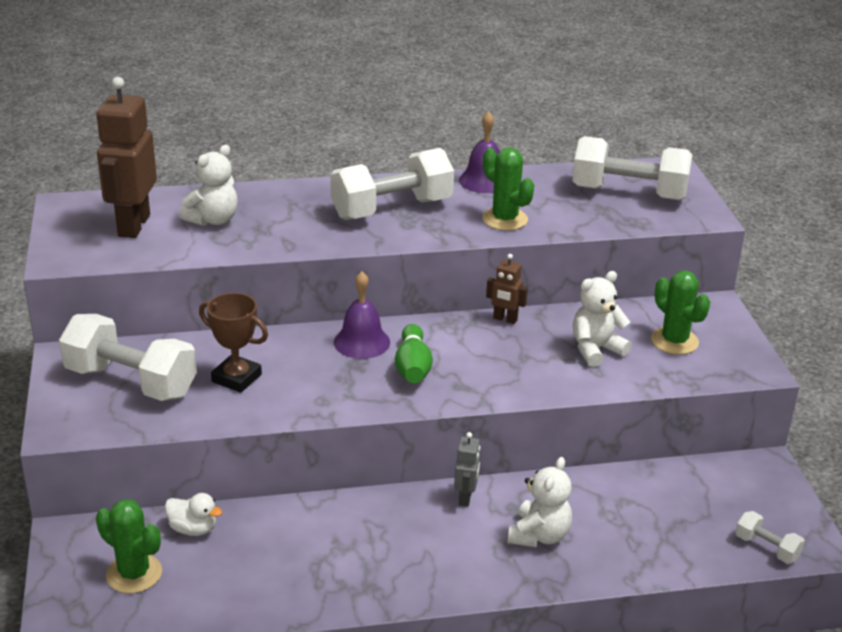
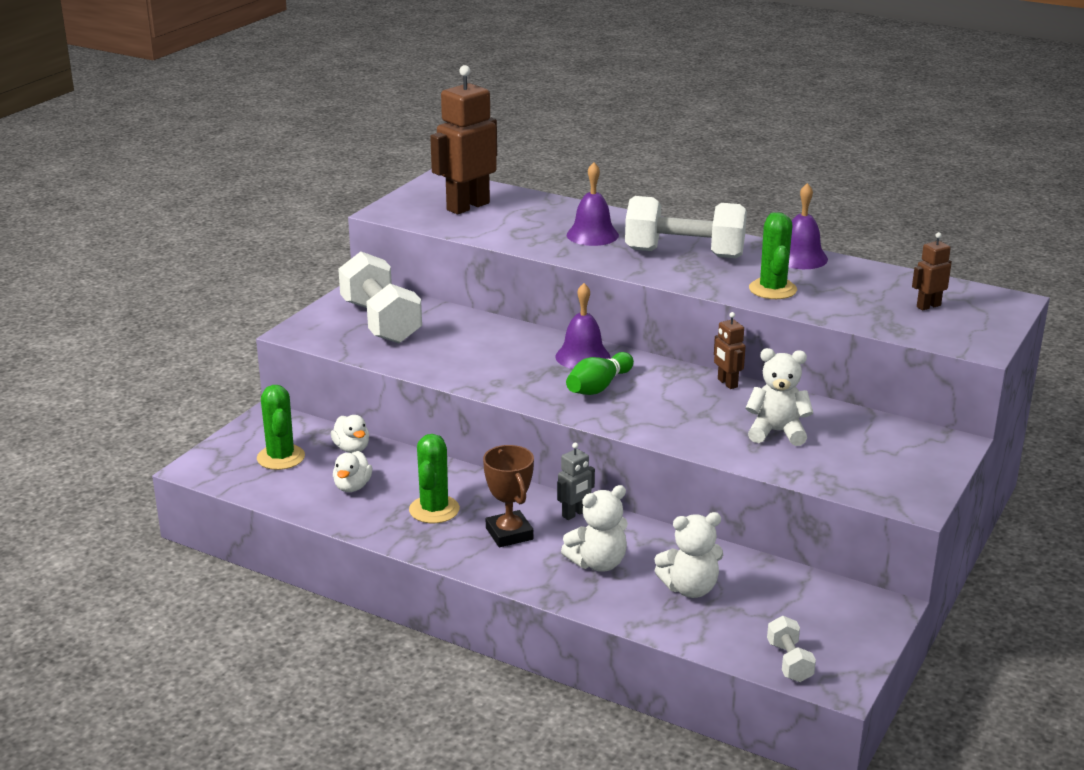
camera: 40 degrees right, 5 degrees down
(213, 220) = (530, 220): white teddy bear -> white teddy bear (690, 588)
(236, 378) = (456, 346): brown trophy -> brown trophy (509, 534)
(244, 570) = (352, 487): none -> white duck
(290, 217) = (592, 235): none -> purple bell
(629, 193) = (928, 306): white dumbbell -> brown robot
(674, 341) = (863, 453): green cactus -> green cactus (434, 510)

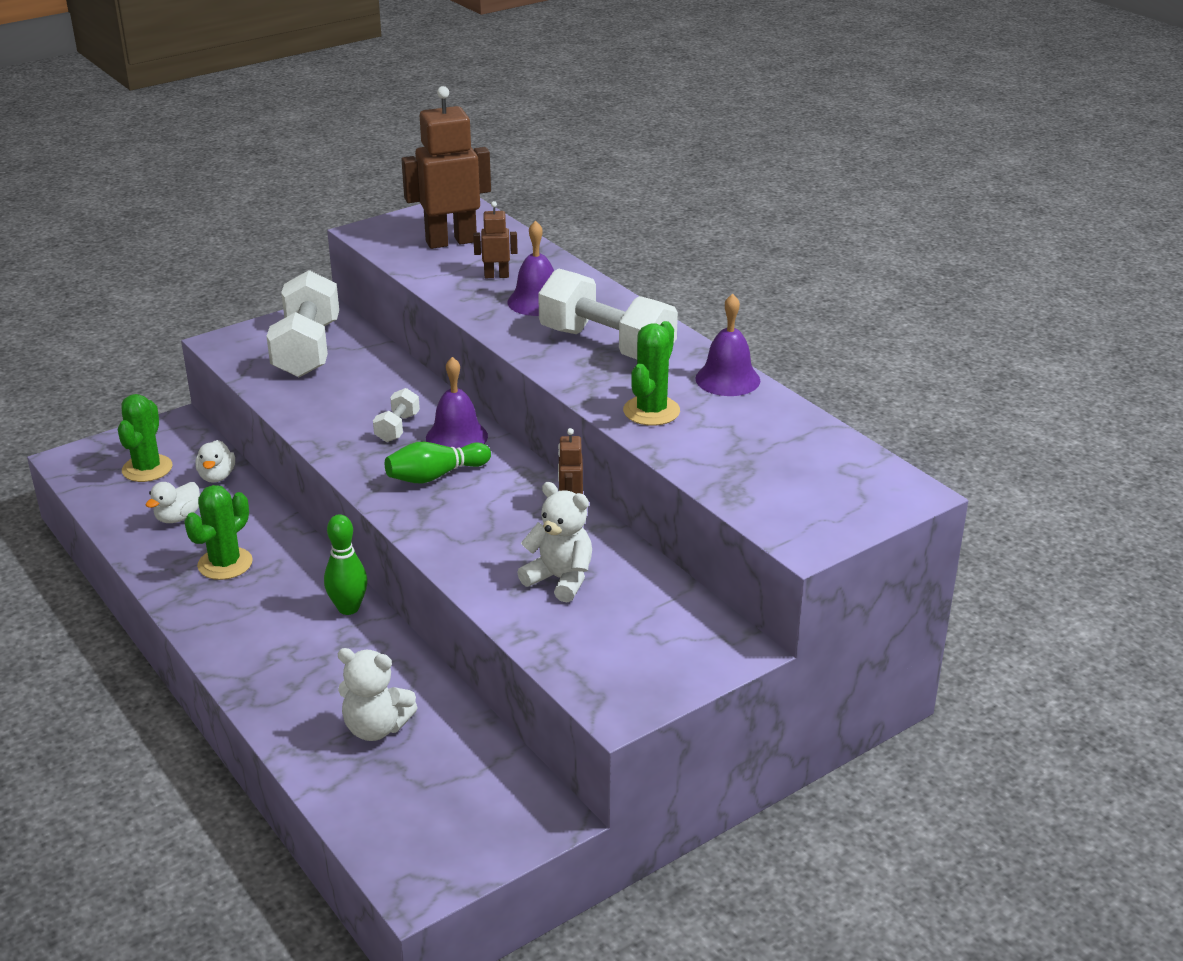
camera: 25 degrees right, 5 degrees up
(509, 534) = (267, 611): brown trophy -> none
(574, 514) = (348, 608): grey robot -> green bowling pin
(598, 563) = (316, 670): white teddy bear -> none
(789, 662) = (390, 845): white dumbbell -> white dumbbell (397, 427)
(928, 306) = (803, 475): brown robot -> brown robot (496, 276)

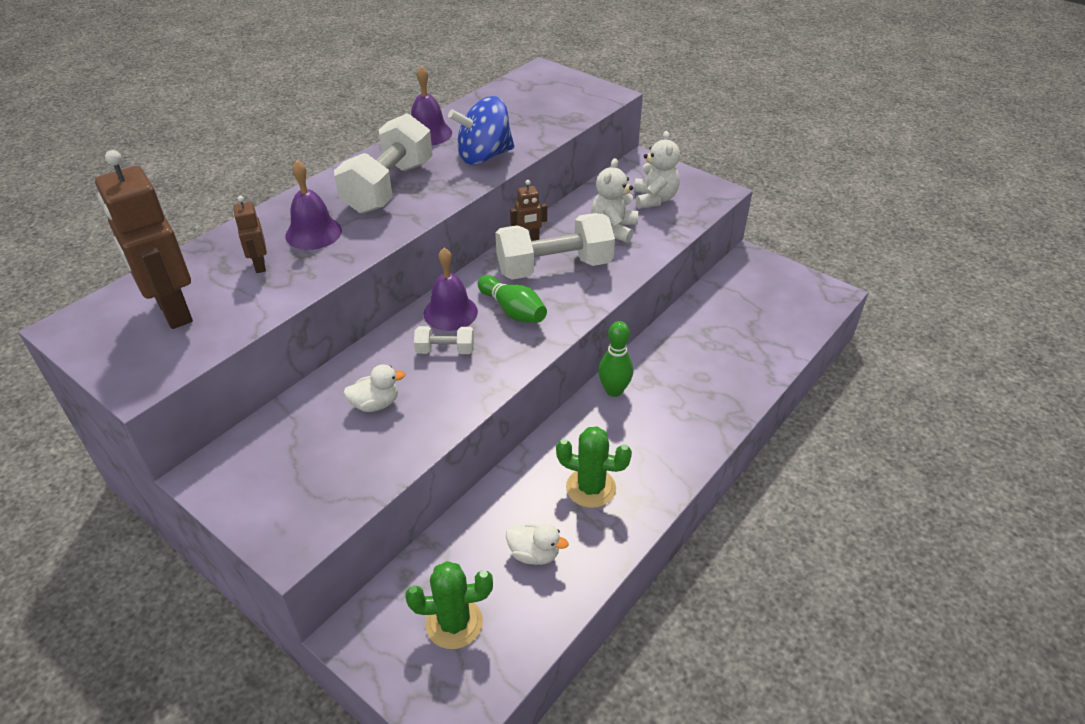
camera: 105 degrees left, 10 degrees up
(217, 476) = (454, 550): white duck -> white duck (375, 404)
(307, 349) = (301, 459): white dumbbell -> white dumbbell (554, 267)
(376, 728) = (726, 341): white teddy bear -> white teddy bear (654, 199)
(651, 411) = (484, 156): green cactus -> blue spinning top

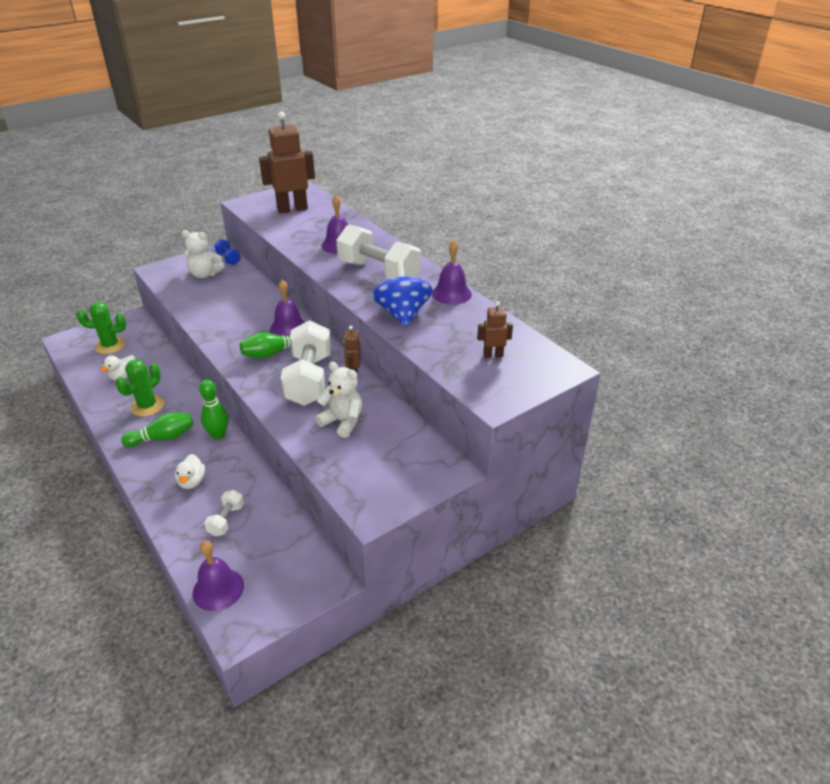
camera: 105 degrees right, 5 degrees down
(240, 448) = (228, 259): none -> blue dumbbell
(259, 265) = (316, 229): brown robot -> brown robot (493, 355)
(375, 404) = (227, 296): white duck -> white duck (192, 481)
(445, 350) = (253, 322): white dumbbell -> white dumbbell (226, 520)
(454, 623) = (110, 345): green cactus -> green cactus turned 75 degrees clockwise
(643, 442) = (163, 438): none -> green bowling pin
(654, 199) = (377, 459): white teddy bear -> white teddy bear (205, 274)
(805, 318) = (218, 589): none -> purple bell

